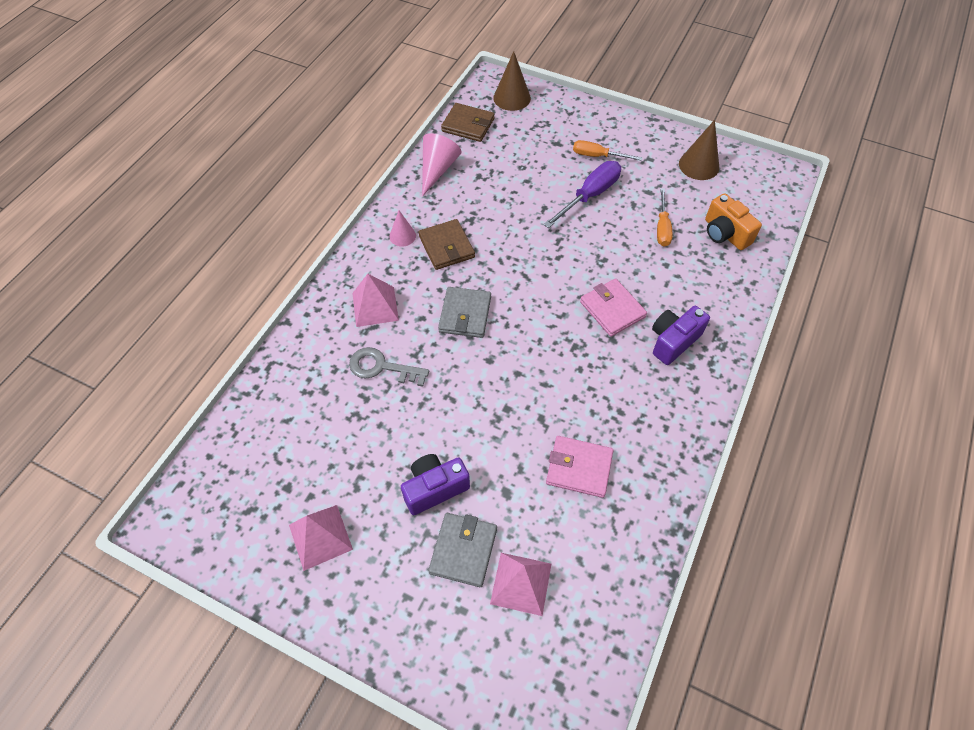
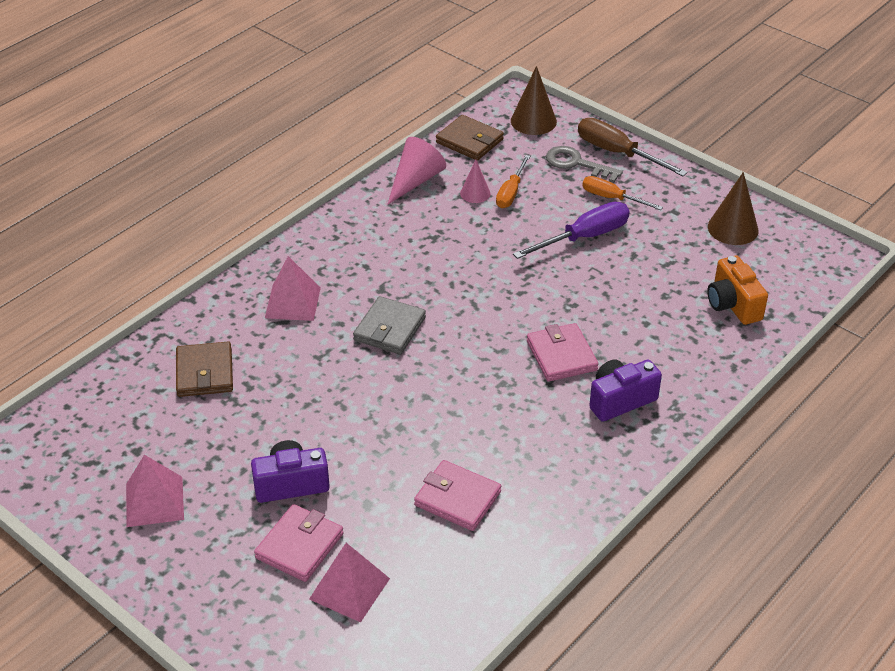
camera: 15 degrees right, 15 degrees down
(382, 367) = (278, 361): grey key -> grey key (576, 164)
(402, 236) = (349, 240): pink cone -> pink cone (475, 193)
(446, 247) = (395, 259): brown wallet -> brown wallet (205, 373)
(463, 550) = (299, 546): grey wallet -> pink wallet
(587, 115) = (617, 153): none -> brown screwdriver
(662, 228) = (658, 285): orange screwdriver -> orange screwdriver (511, 192)

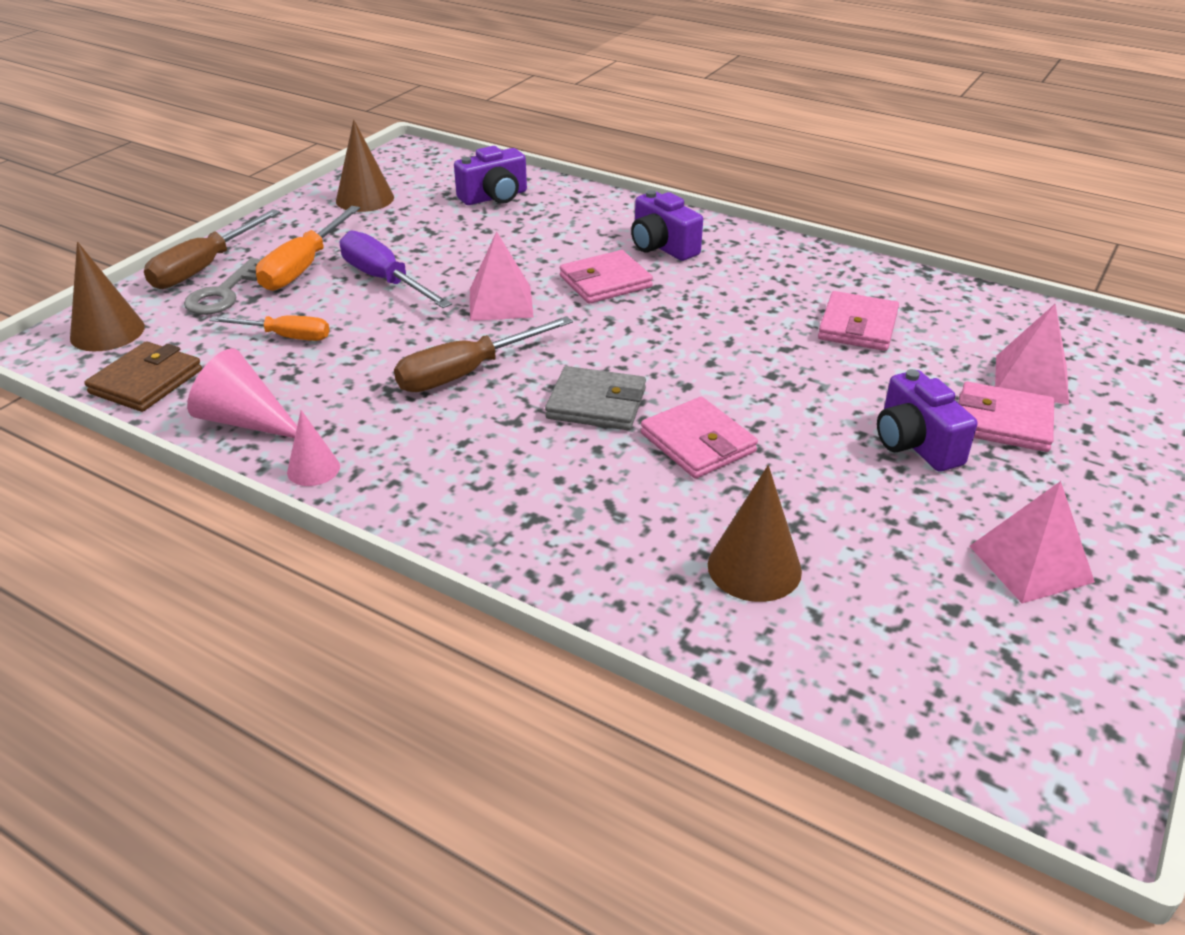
camera: 100 degrees left, 5 degrees down
(205, 373) = (754, 567): brown wallet -> brown cone
(293, 302) = (563, 501): pink pyramid -> pink pyramid (501, 303)
(330, 371) = (698, 443): none -> pink wallet
(444, 271) = (466, 373): none -> brown screwdriver
(475, 193) = (284, 365): pink cone -> pink cone (313, 469)
(611, 198) = (303, 267): orange screwdriver -> orange screwdriver, size x1.52
(733, 304) = (494, 197): orange camera -> purple camera

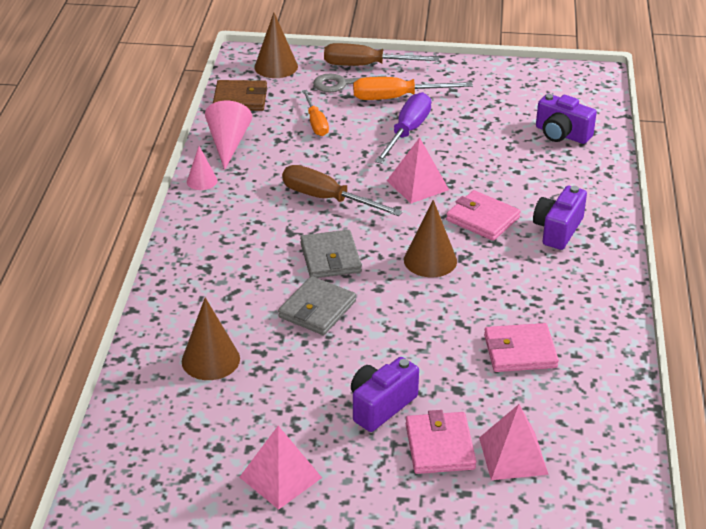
camera: 65 degrees right, 0 degrees up
(365, 199) = (505, 85): brown cone -> brown cone (430, 260)
(698, 443) = (317, 309): pink wallet -> grey wallet

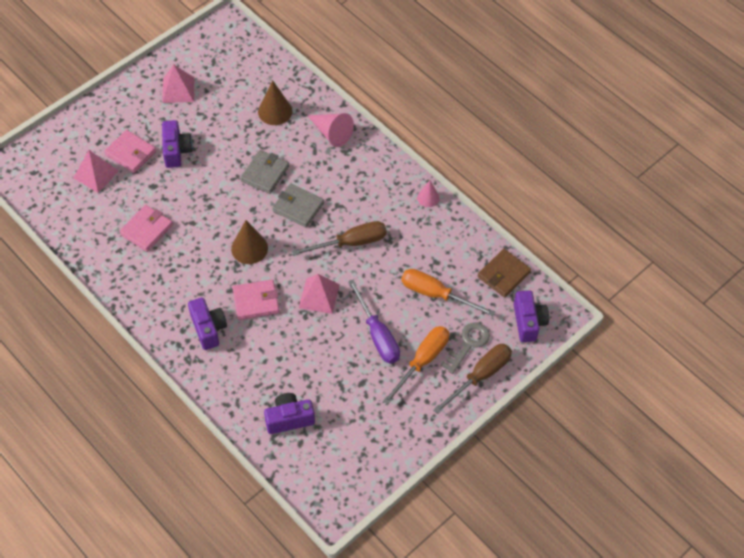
camera: 130 degrees right, 20 degrees up
(228, 143) = (456, 234): pink cone -> pink cone (331, 133)
(276, 67) = (528, 322): brown cone -> purple camera
(316, 123) = (435, 294): orange screwdriver -> orange screwdriver, size x1.52
(317, 309) = (265, 173): grey wallet -> grey wallet turned 45 degrees clockwise

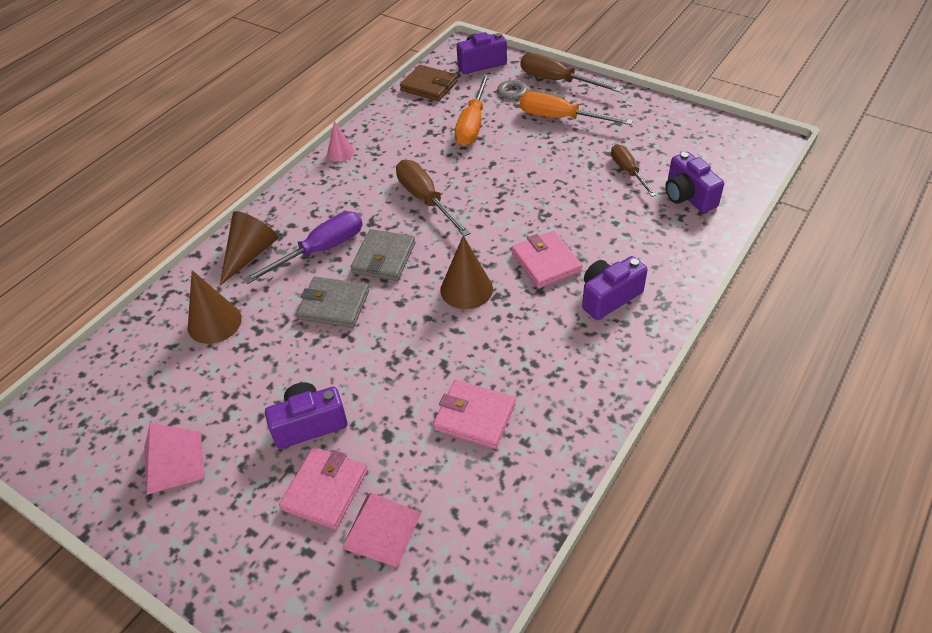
camera: 100 degrees left, 10 degrees down
(319, 296) = (513, 209): pink pyramid -> none
(331, 133) = (250, 254): pink cone -> brown cone
(334, 387) = (628, 171): none -> brown screwdriver
(377, 335) = (544, 154): purple screwdriver -> purple screwdriver (320, 250)

